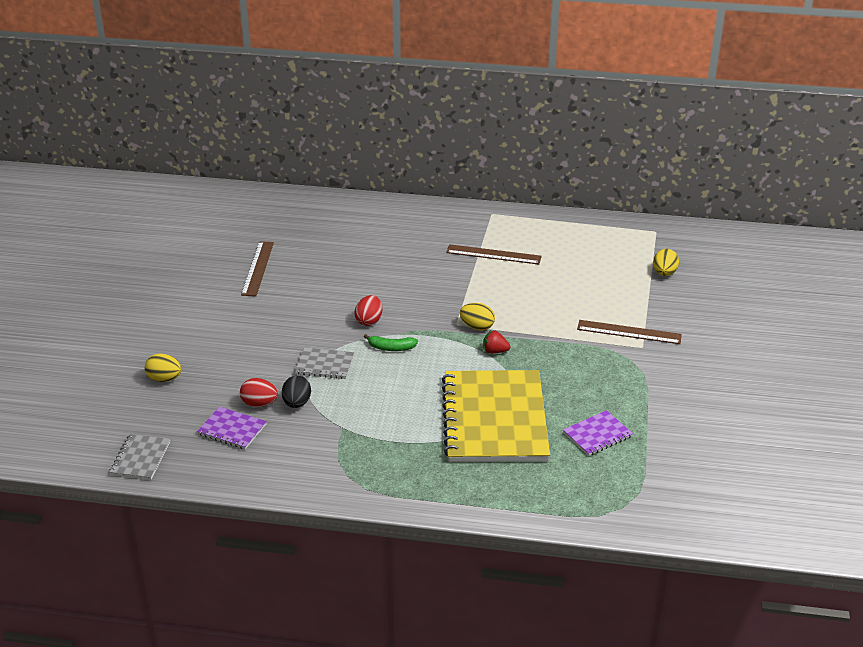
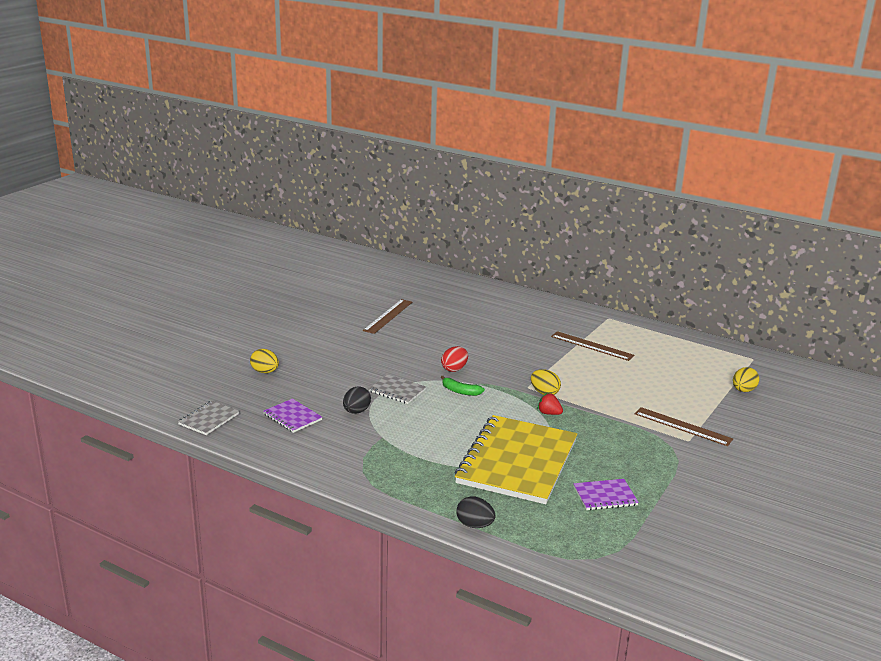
camera: 20 degrees right, 10 degrees down
(259, 404) = (326, 405): red egg -> none
(493, 505) = (474, 525): none -> black egg

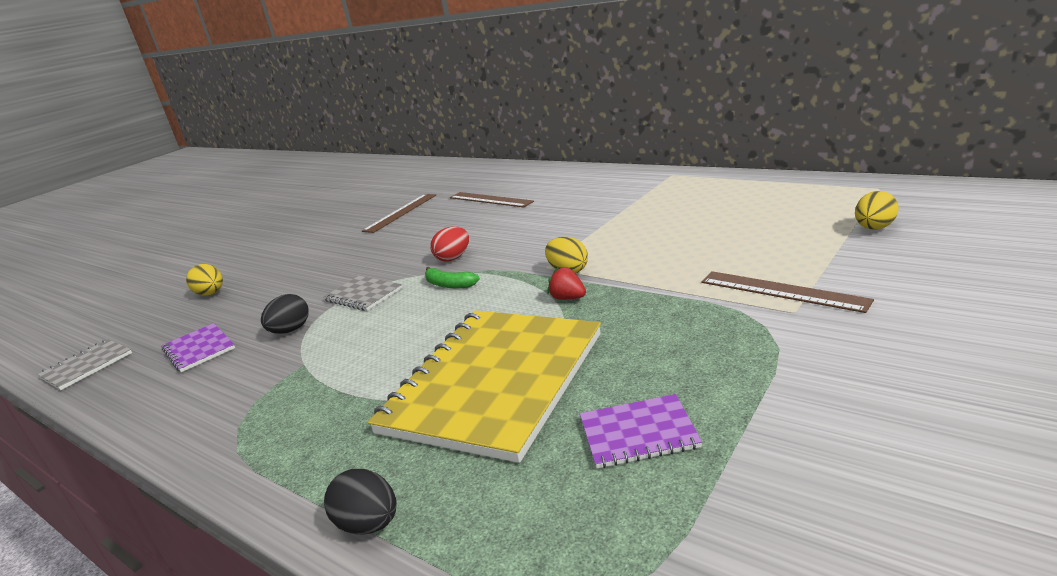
camera: 10 degrees right, 0 degrees up
(592, 346) = (646, 206): brown ruler -> brown ruler (490, 199)

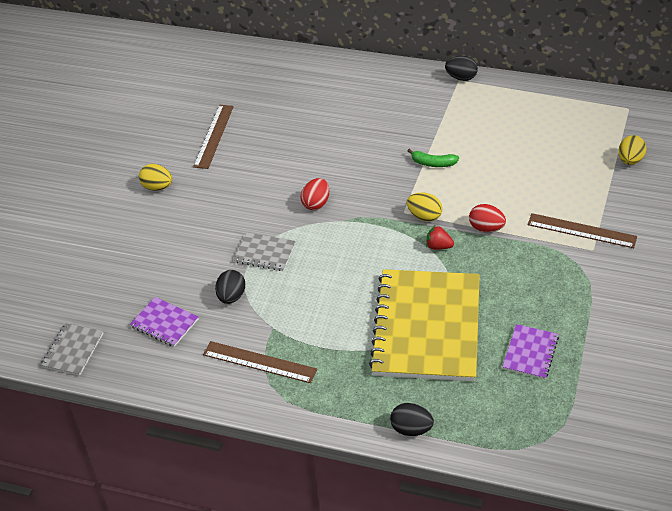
camera: 20 degrees left, 20 degrees up
(211, 294) = (107, 261): yellow egg -> yellow egg (157, 187)
(449, 285) = (334, 237): green banana -> green banana (433, 163)
(490, 199) = (298, 116): brown ruler -> brown ruler (259, 362)
(638, 433) = (530, 353): purple notebook -> purple notebook turned 45 degrees counterclockwise
(642, 284) = (486, 228): none -> red egg
(675, 173) = (461, 78): none -> black egg

